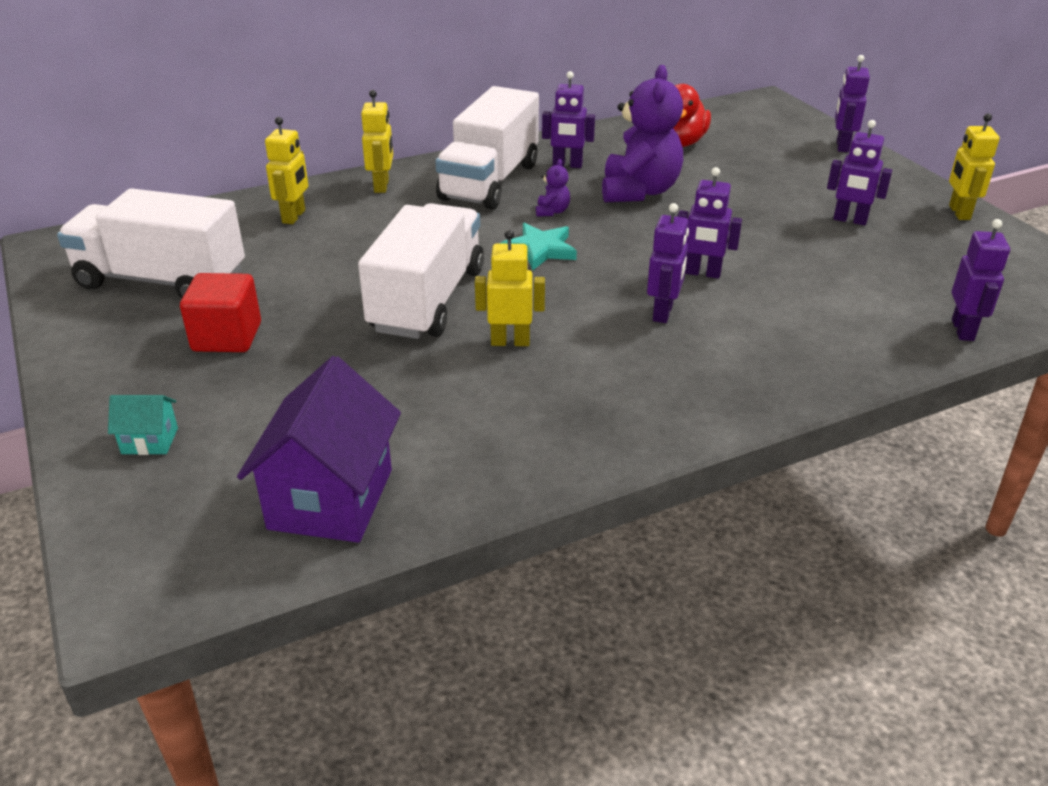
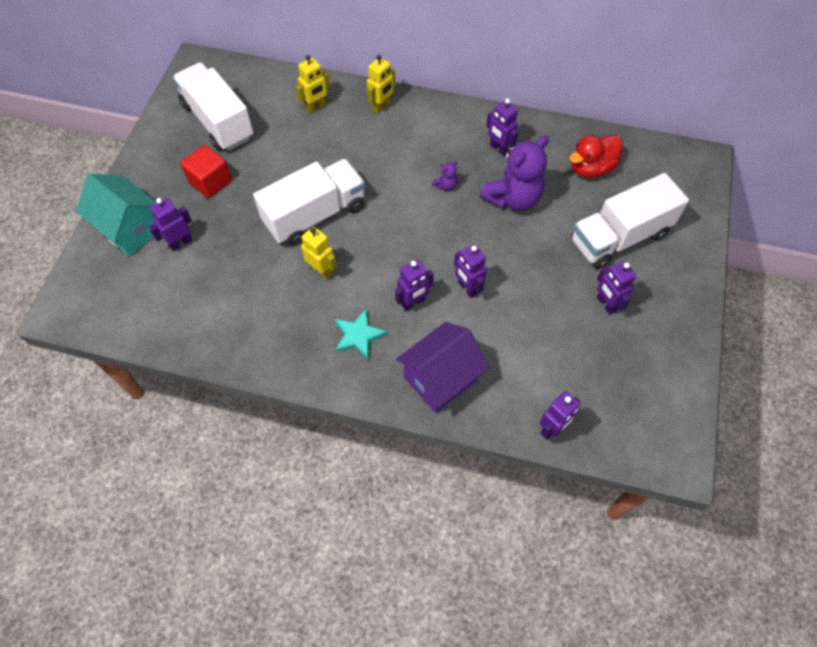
camera: 40 degrees right, 25 degrees up
(150, 441) = (131, 229): turquoise house -> turquoise house, size x2.18
(331, 499) = (163, 312): purple house -> purple house (440, 379)
(490, 181) = (440, 137): white truck -> white truck (619, 237)
(539, 250) = (405, 213): turquoise star -> turquoise star (358, 336)
(842, 146) = (694, 236): purple robot -> purple robot (180, 243)
(959, 212) = (685, 344): yellow robot -> none

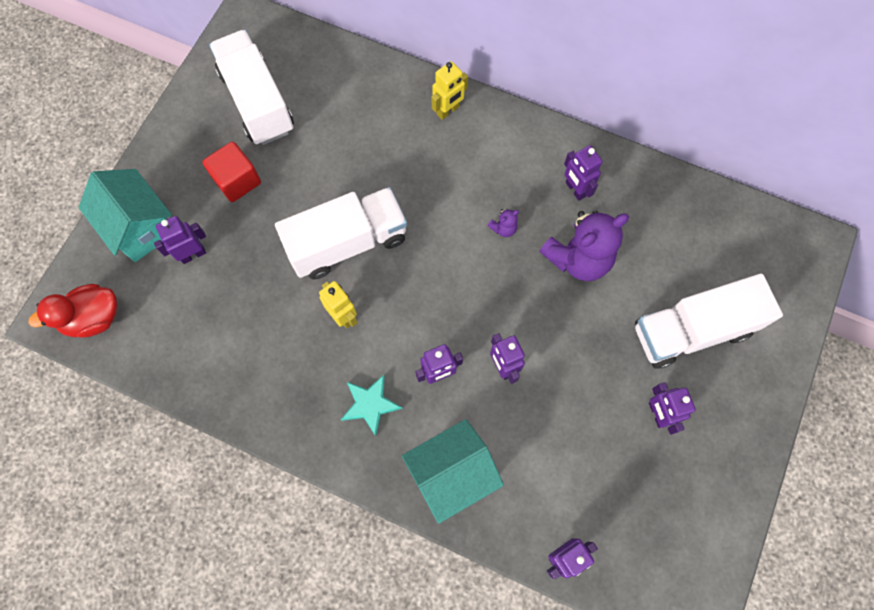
camera: 10 degrees right, 10 degrees up
(316, 107) = (372, 99): yellow robot -> none
(440, 379) = (451, 473): purple house -> turquoise house
(591, 168) = (678, 233): red duck -> red duck (93, 318)

